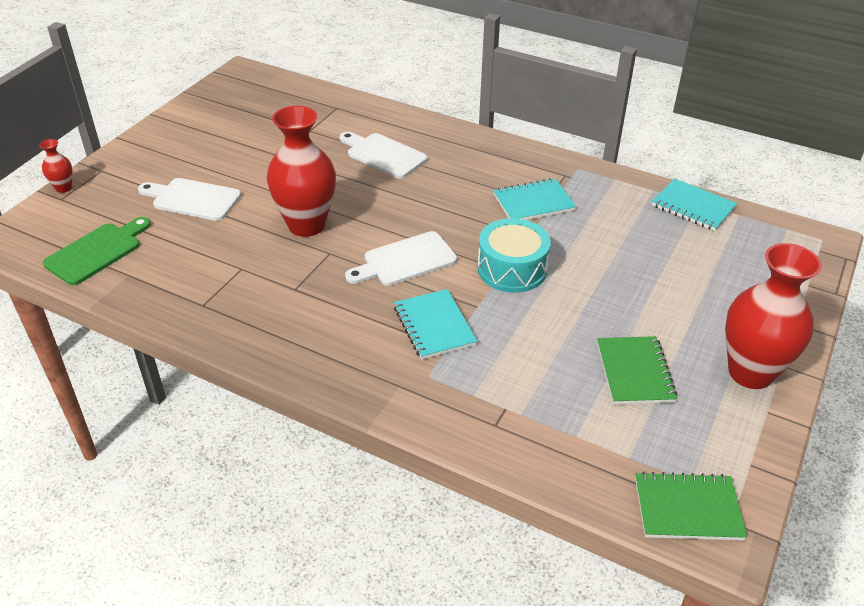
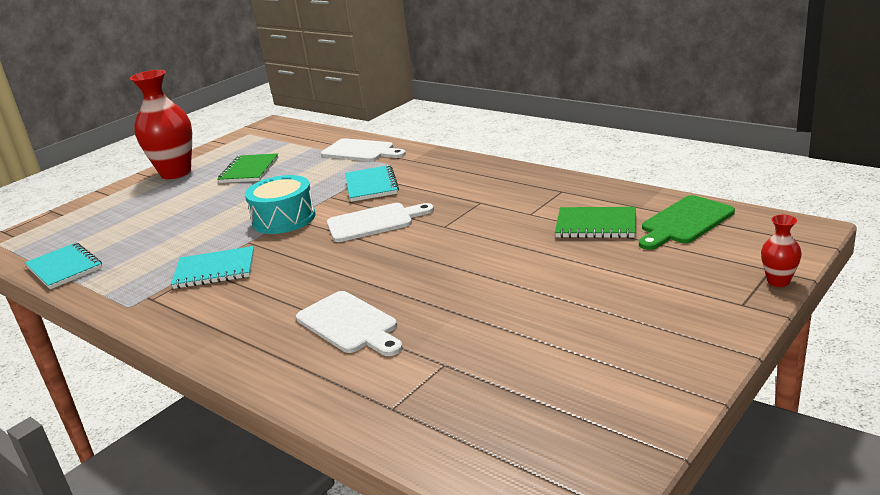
camera: 165 degrees left, 15 degrees down
(193, 199) = (598, 270): white cutting board -> white cutting board (360, 151)
(306, 225) = (463, 247): red vase -> none
(687, 508) = (277, 131): green notebook -> green notebook (596, 225)

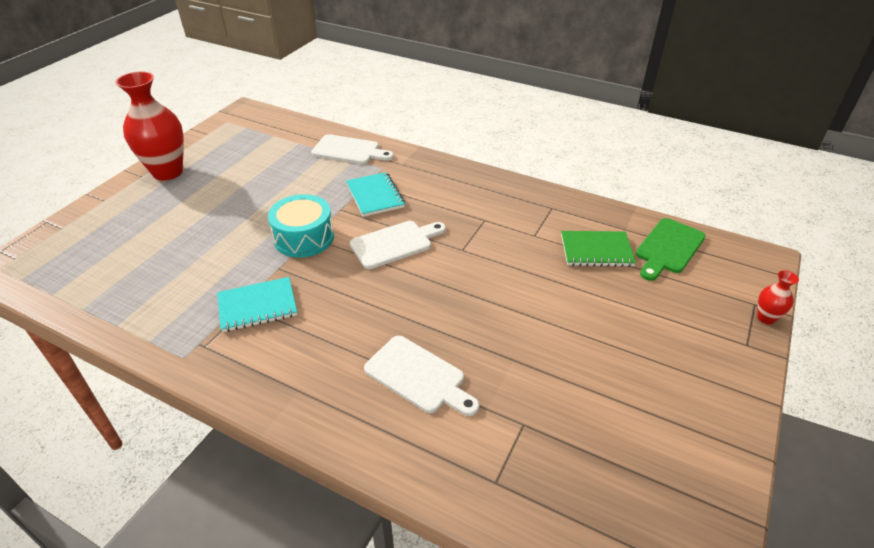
camera: 15 degrees left, 15 degrees up
(64, 268) = (91, 303): turquoise notebook -> none
(249, 170) = (245, 171): green notebook -> none

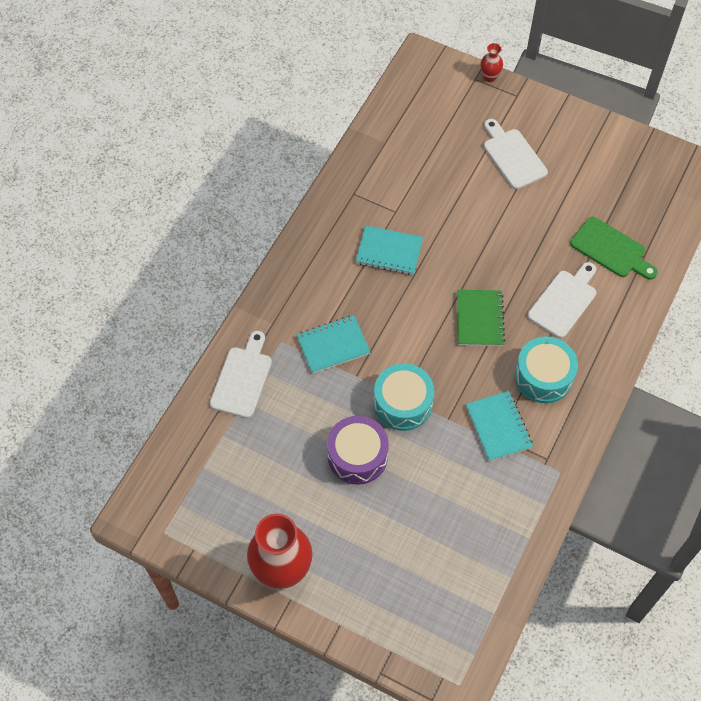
camera: 90 degrees left, 20 degrees up
(257, 210) = (357, 456): none -> purple drum
(312, 349) = (543, 376): none -> turquoise drum
(395, 244) = (410, 324): white cutting board -> white cutting board (513, 156)
(483, 230) = (389, 252): none -> turquoise notebook
(596, 250) = (415, 168): green notebook -> green notebook (479, 319)
(668, 248) = (410, 117): green cutting board -> green cutting board (611, 249)

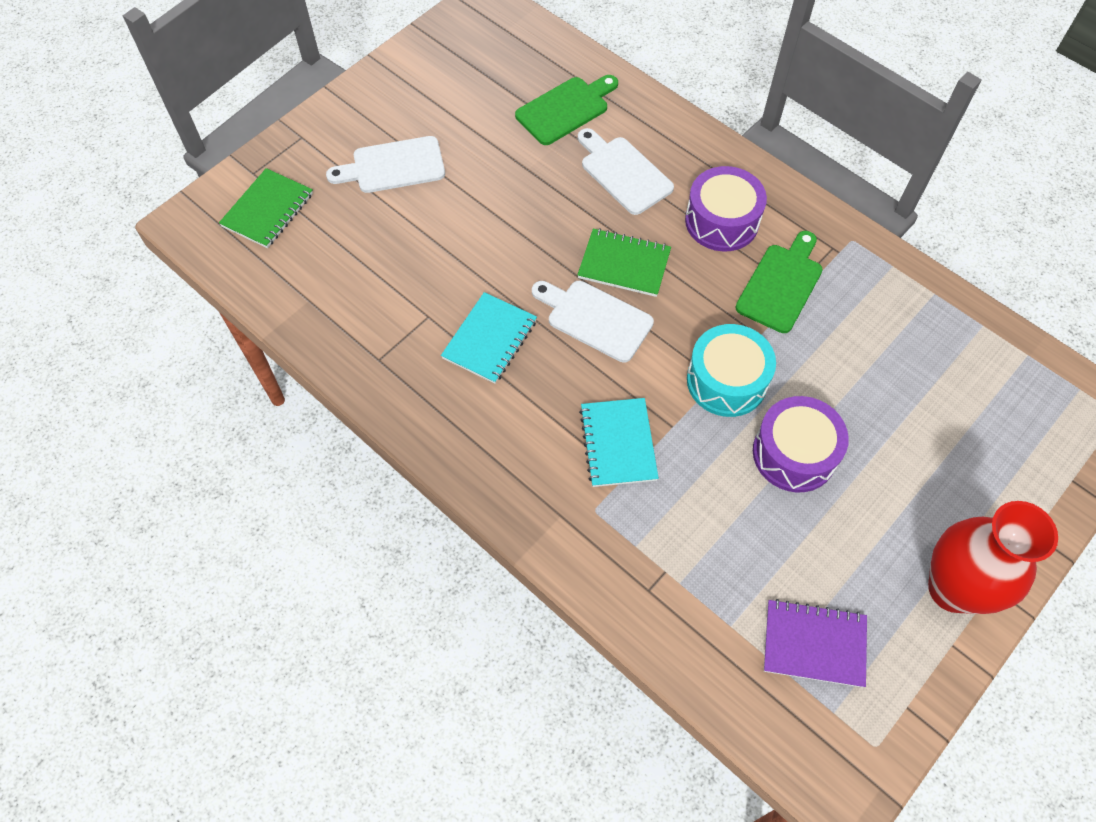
camera: 75 degrees left, 0 degrees up
(222, 487) = (814, 644): none -> purple notebook
(242, 379) = (642, 577): white cutting board -> white cutting board (595, 319)
(447, 97) = (268, 210): none -> green notebook
(489, 77) = (257, 157): red vase -> none
(498, 427) = (781, 285): turquoise notebook -> green cutting board
(543, 376) = (722, 221): turquoise drum -> purple drum

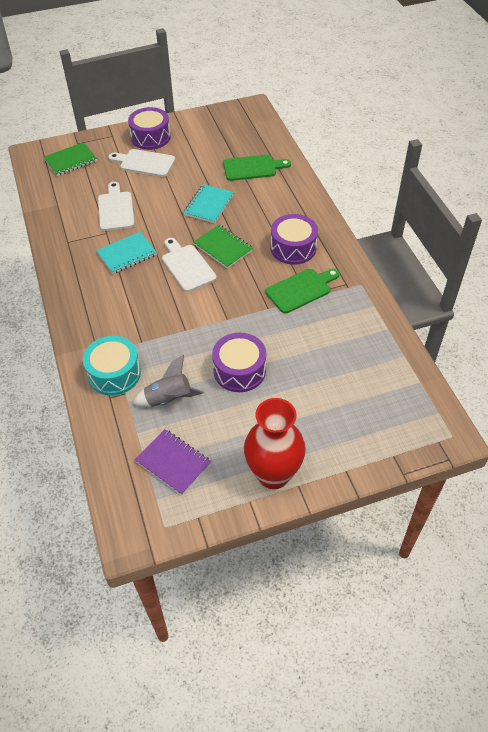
camera: 30 degrees right, 10 degrees down
(367, 115) = (150, 137): none -> purple drum
(618, 443) = (151, 326): turquoise notebook -> turquoise notebook (209, 205)
(623, 173) = (258, 207): white cutting board -> white cutting board (116, 209)
(726, 381) = (232, 322): turquoise drum -> turquoise drum (114, 373)
(733, 549) = (169, 399): none -> grey rocket

